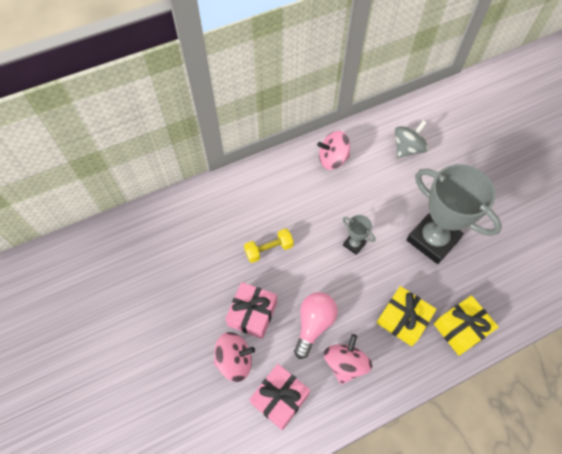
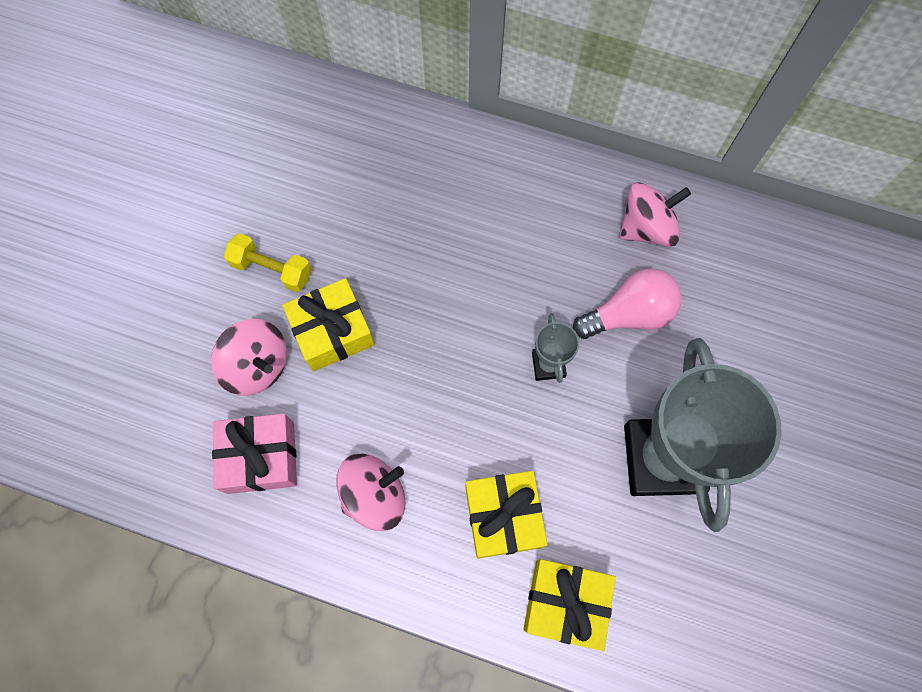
camera: 45 degrees right, 10 degrees up
(252, 314) = (332, 331): pink gift -> yellow gift
(269, 249) = (434, 272): yellow dumbbell -> yellow dumbbell (272, 269)
(314, 324) = (388, 413): pink light bulb -> pink light bulb (629, 314)
(332, 159) = (646, 228): pink spinning top -> pink spinning top turned 120 degrees clockwise
(407, 149) = (774, 306): grey spinning top -> none

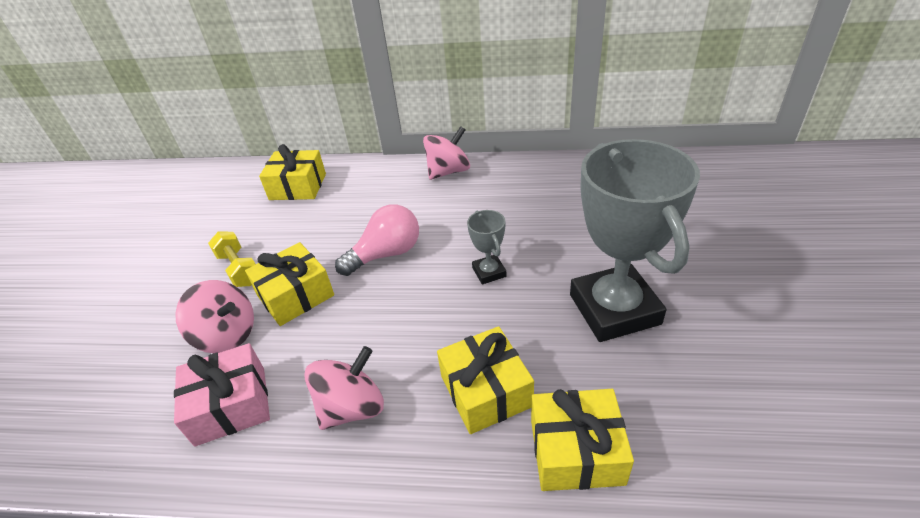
camera: 10 degrees left, 30 degrees down
(272, 269) = (239, 269): yellow dumbbell -> yellow dumbbell turned 45 degrees clockwise
(350, 140) = (298, 187): none -> yellow gift
(629, 314) = (542, 228): pink light bulb -> pink light bulb (386, 254)
(646, 228) = (534, 181): pink spinning top -> pink spinning top (448, 171)

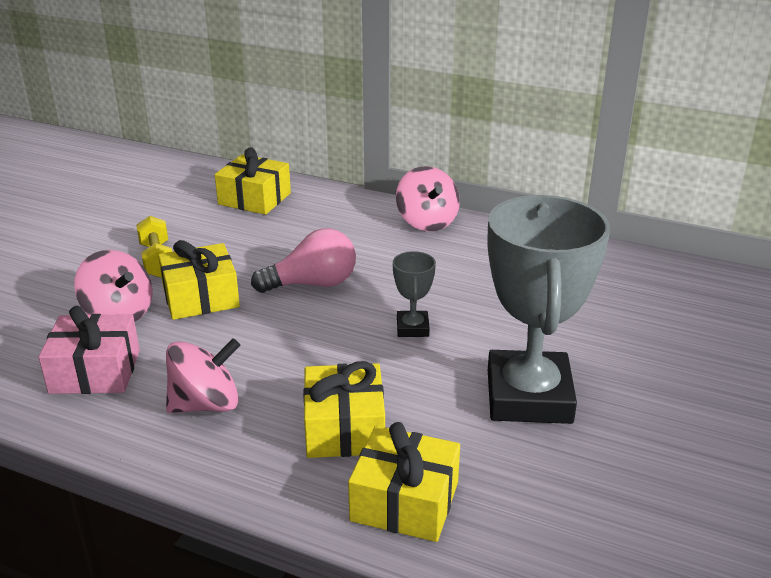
camera: 15 degrees right, 10 degrees down
(448, 171) = (427, 222): pink spinning top -> pink spinning top turned 90 degrees clockwise

